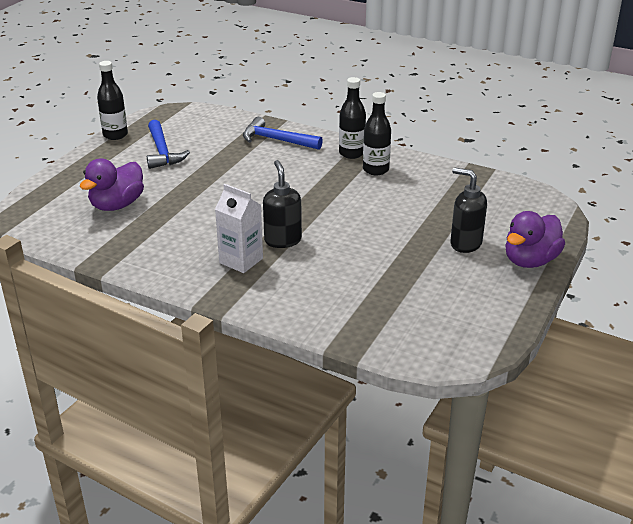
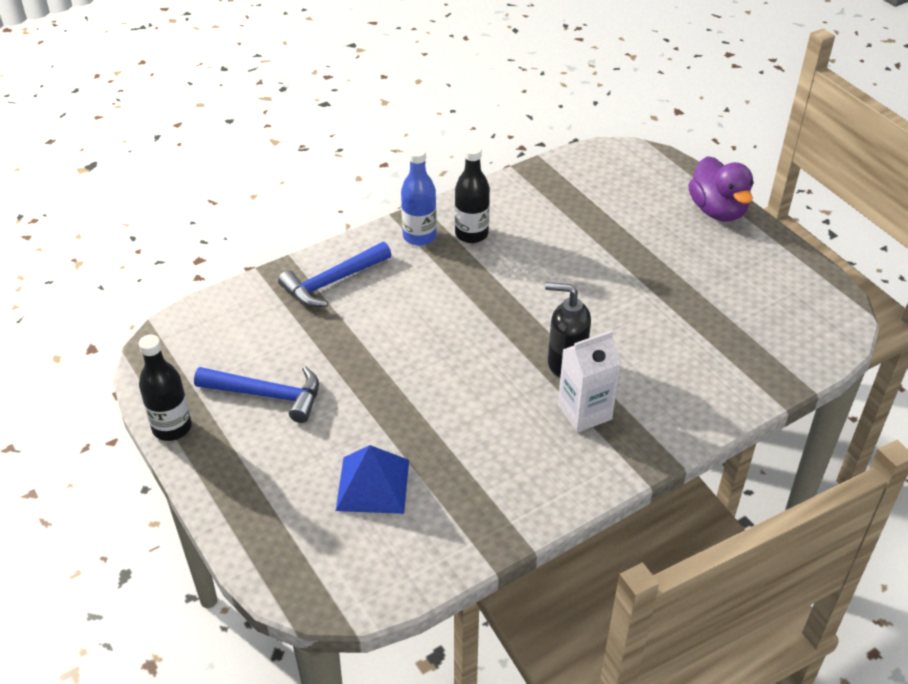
camera: 60 degrees left, 10 degrees up
(117, 205) = (372, 484): purple duck -> blue pyramid
(351, 153) = (419, 236): black bottle -> blue bottle
(465, 244) = (662, 237): black soap dispenser -> none

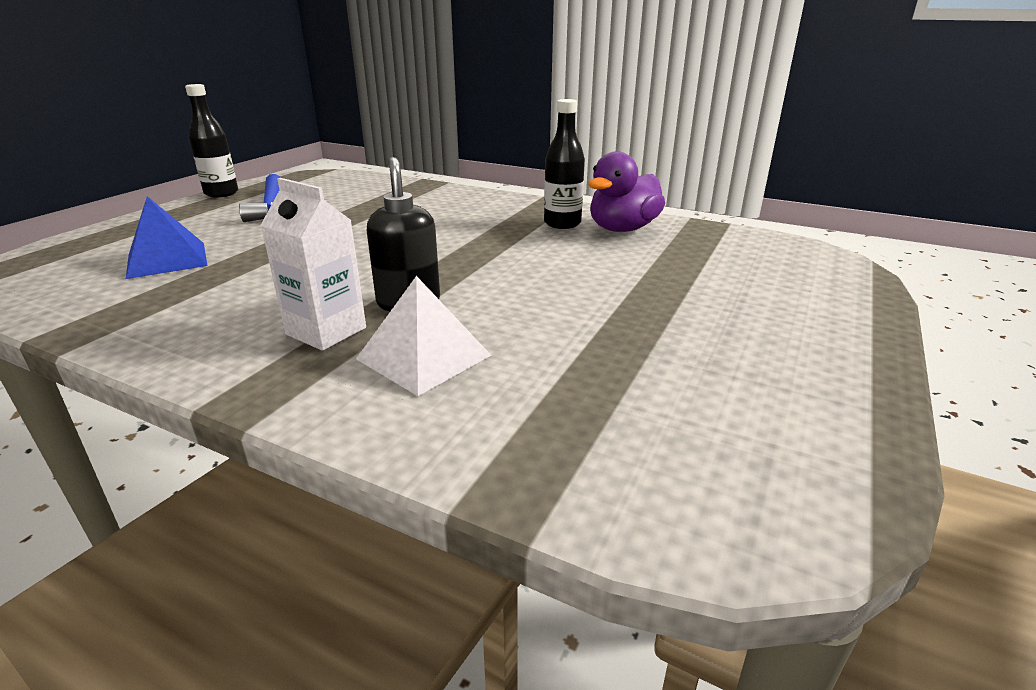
camera: 60 degrees right, 15 degrees down
(332, 282) = (430, 197): blue hammer -> none
(419, 236) = (529, 209): blue bottle -> none
(646, 378) = (423, 357): none -> white pyramid
(717, 210) = (841, 331): purple duck -> purple duck (622, 229)

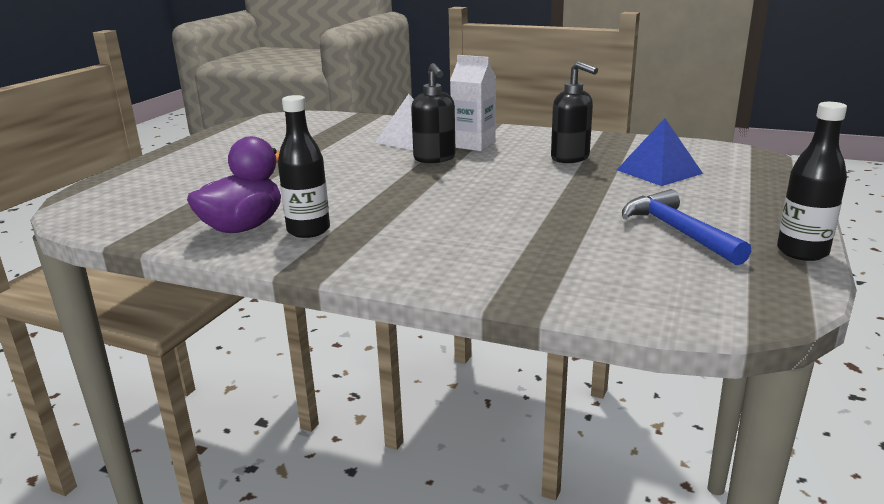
camera: 175 degrees right, 5 degrees down
(227, 288) = (570, 158): none -> black soap dispenser

